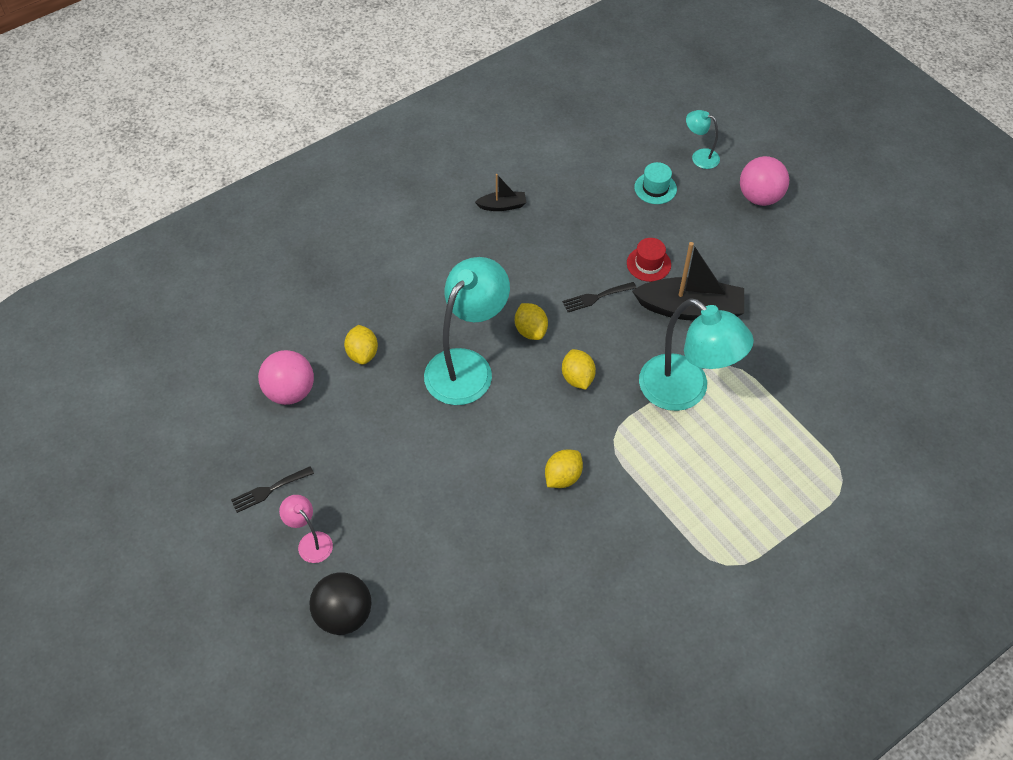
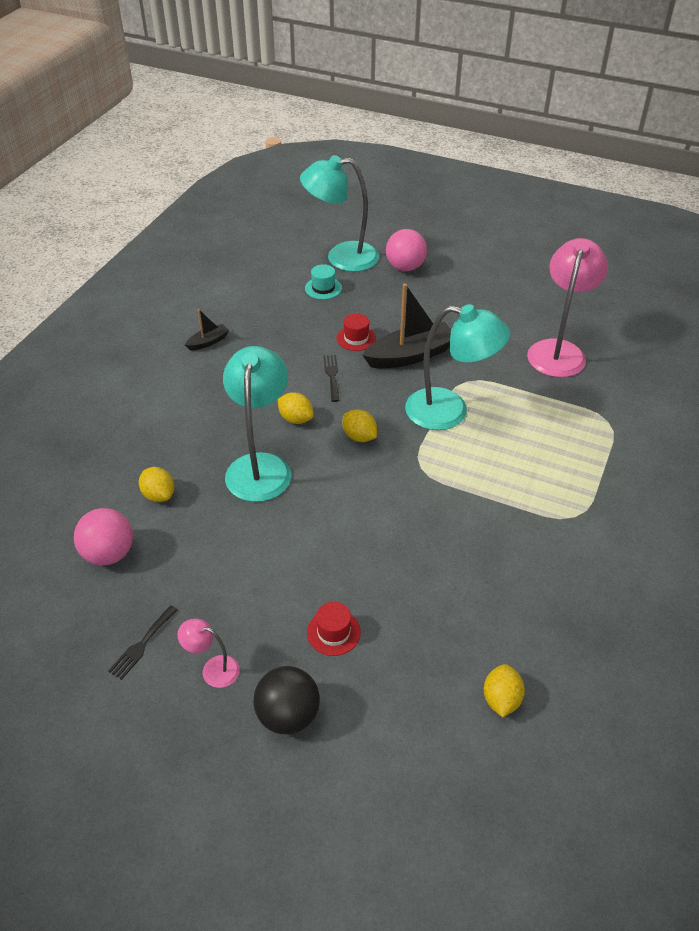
camera: 30 degrees left, 10 degrees down
(427, 562) = (333, 632): none -> red hat
(562, 477) = (401, 512): yellow lemon -> yellow lemon (501, 699)
(596, 297) = (332, 376): black fork -> black fork turned 135 degrees clockwise
(700, 156) = (341, 257): turquoise lamp -> turquoise lamp, size x2.15
(853, 373) = (558, 350): none -> pink lamp

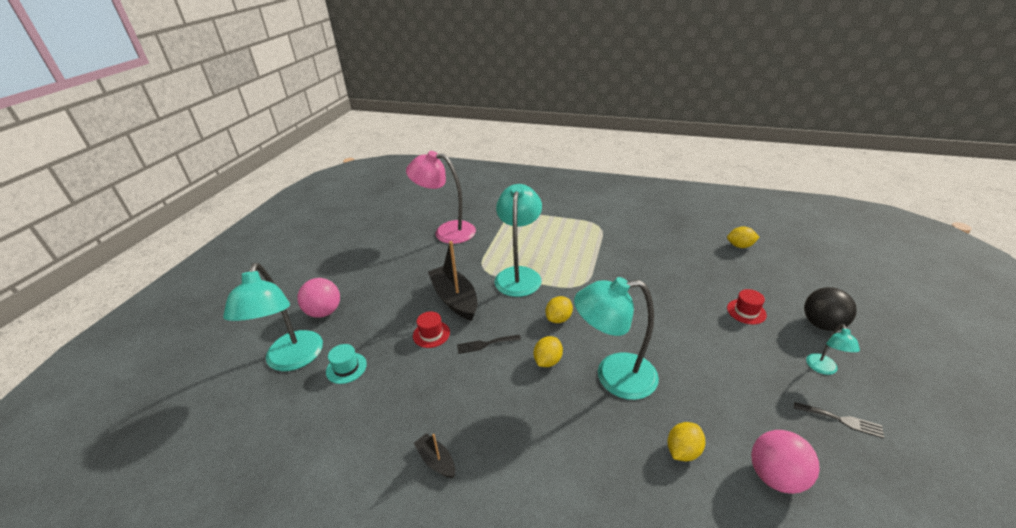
camera: 95 degrees left, 10 degrees down
(213, 669) = (823, 369): pink lamp -> turquoise lamp

